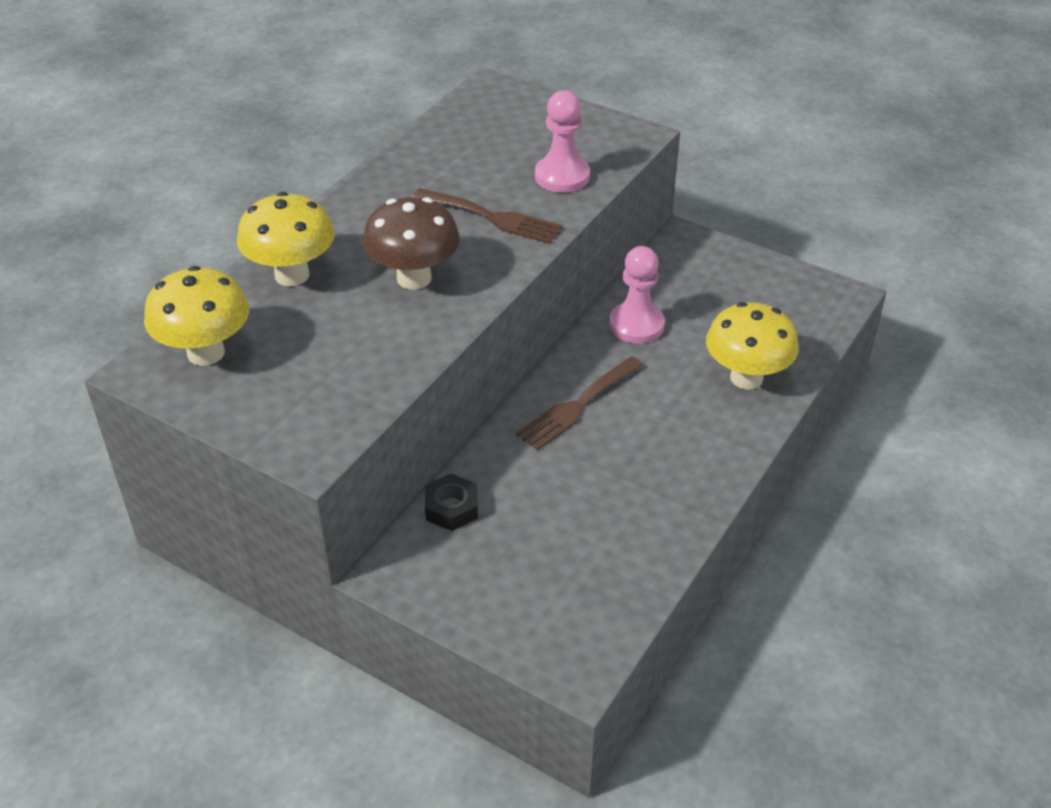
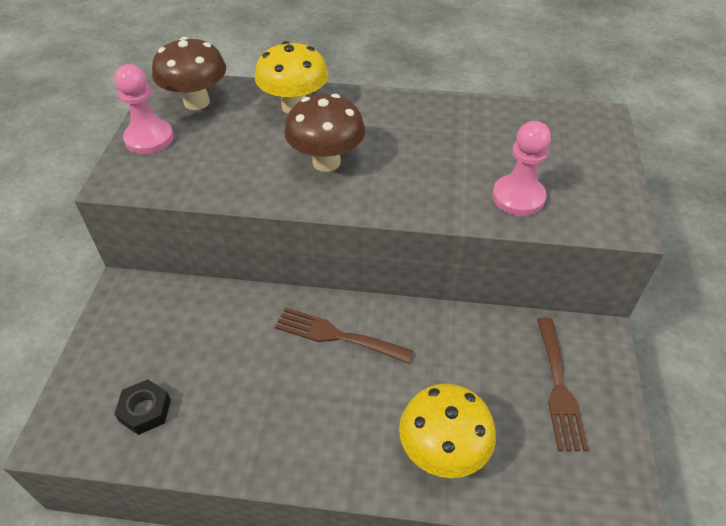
camera: 65 degrees right, 5 degrees up
(206, 353) = (196, 102): yellow mushroom -> brown mushroom
(451, 508) = (194, 300): black nut -> black nut (145, 410)
(493, 218) = (429, 177): brown fork -> brown fork (559, 388)
(636, 325) = (458, 341): pink pawn -> pink pawn (149, 138)

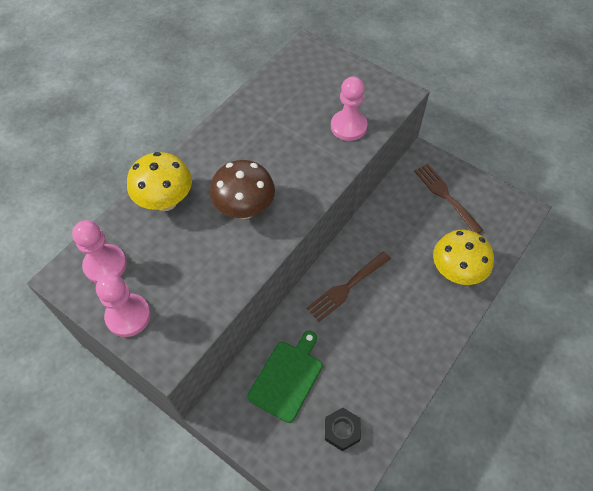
camera: 60 degrees left, 10 degrees up
(189, 329) = (287, 377): none -> green cutting board
(196, 102) = (105, 265): brown mushroom -> pink pawn
(559, 388) = (445, 196): brown fork -> brown fork turned 150 degrees counterclockwise

